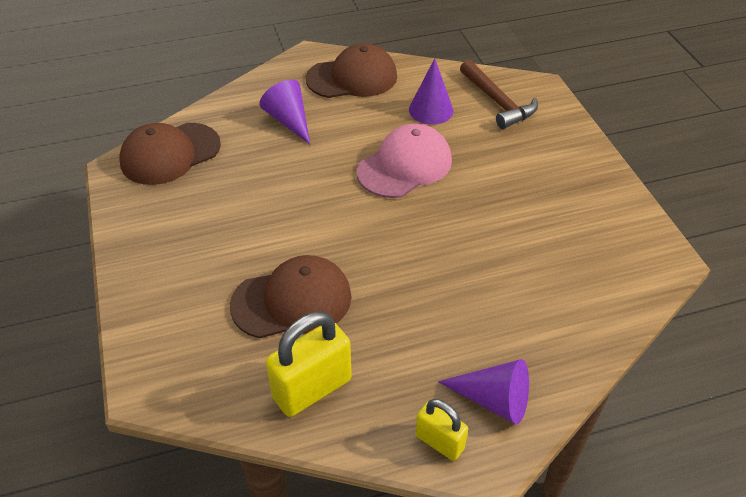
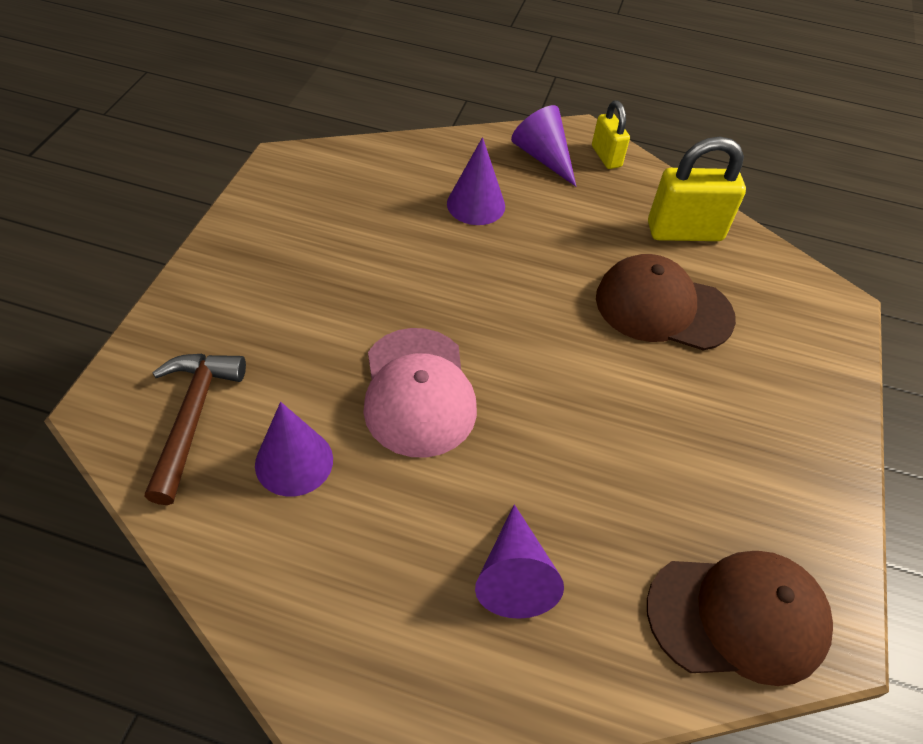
camera: 150 degrees left, 5 degrees up
(352, 78) = (341, 615): brown cap -> none
(405, 166) = (418, 392): pink cap -> pink cap turned 90 degrees counterclockwise
(497, 309) = (476, 204): none -> purple cone

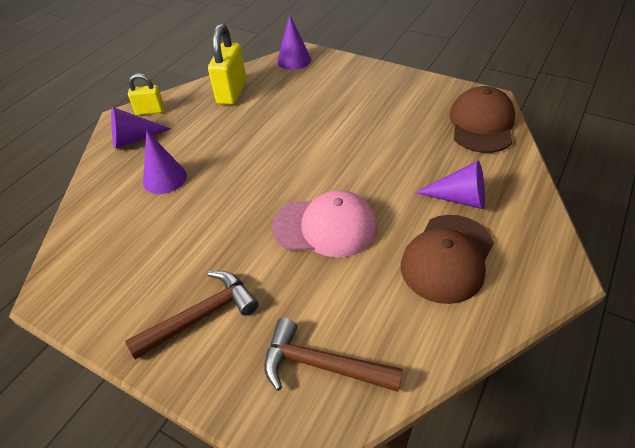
camera: 70 degrees left, 5 degrees down
(260, 290) = (201, 316): none -> brown hammer
(294, 462) = (371, 299): purple cone -> purple cone (294, 60)
(663, 307) = (287, 111): brown cap -> brown cap (447, 258)

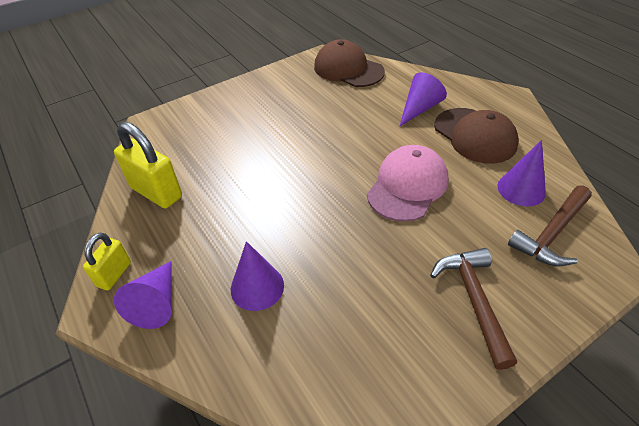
camera: 65 degrees left, 0 degrees up
(294, 60) = (152, 133): purple cone -> purple cone (521, 189)

